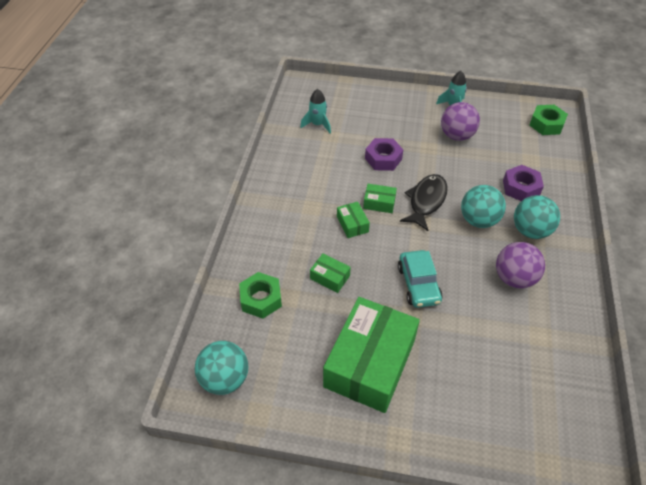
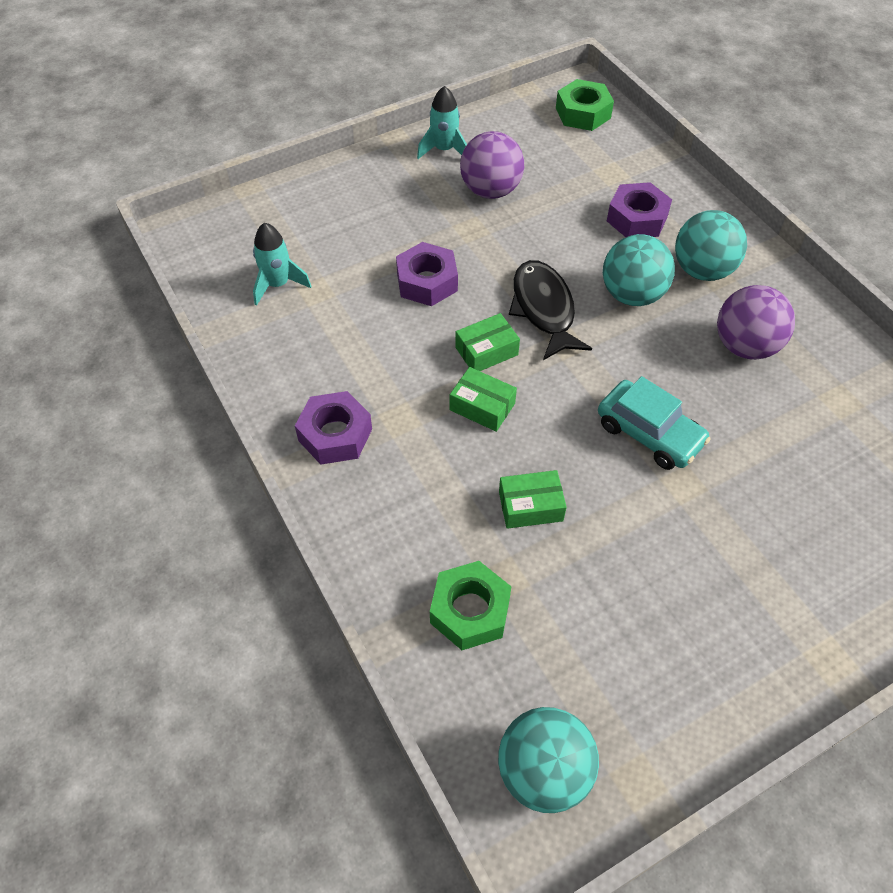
camera: 40 degrees left, 5 degrees up
(279, 197) = (335, 435): none -> purple nut
(370, 363) = (700, 588): green box -> none

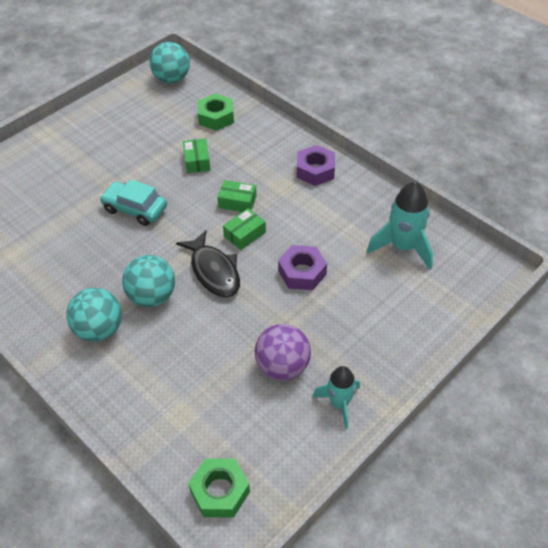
camera: 165 degrees right, 5 degrees down
(278, 284) = (403, 247): turquoise rocket -> turquoise rocket, size x1.56
(530, 506) = (197, 161): green box -> green box turned 75 degrees counterclockwise
(637, 219) = (153, 367): purple nut -> none
(745, 346) = (71, 276): purple ball -> none

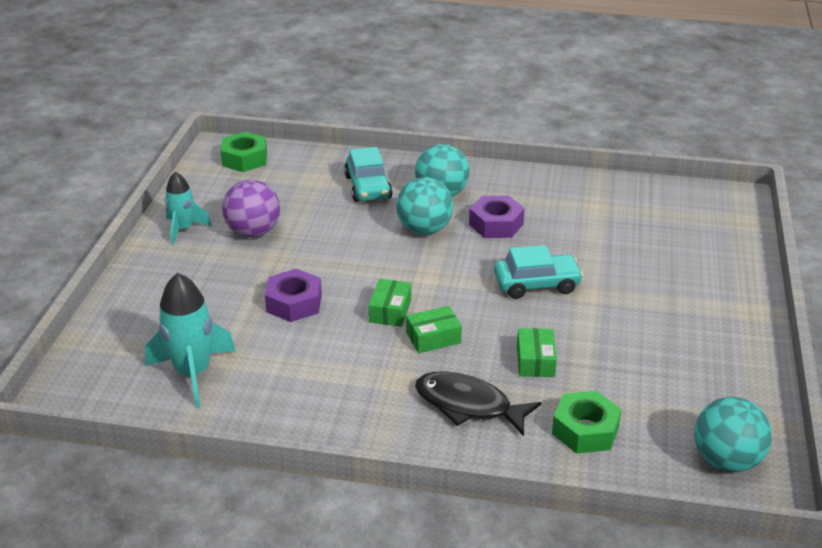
camera: 145 degrees right, 15 degrees down
(146, 373) = (368, 187): none -> turquoise car
(197, 161) = (535, 361): green box -> green box turned 45 degrees clockwise
(214, 271) = (388, 268): black fish -> black fish (468, 405)
(315, 170) = (372, 417): purple nut -> purple nut (496, 224)

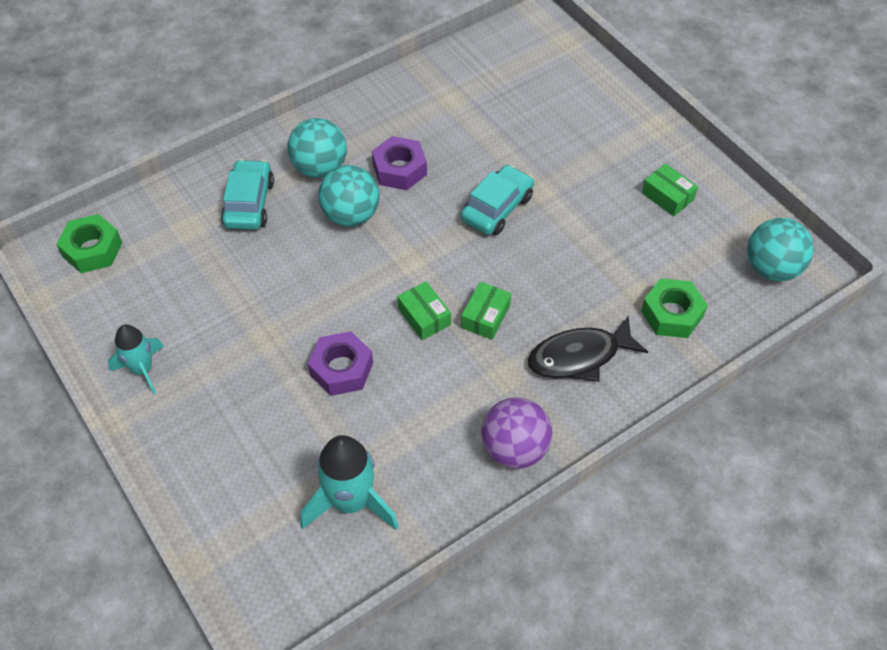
camera: 45 degrees left, 20 degrees up
(253, 232) = (211, 324): purple ball -> purple ball (514, 449)
(368, 187) = (249, 203): turquoise car -> turquoise car turned 120 degrees counterclockwise
(535, 361) = (576, 280): green box -> green box (667, 196)

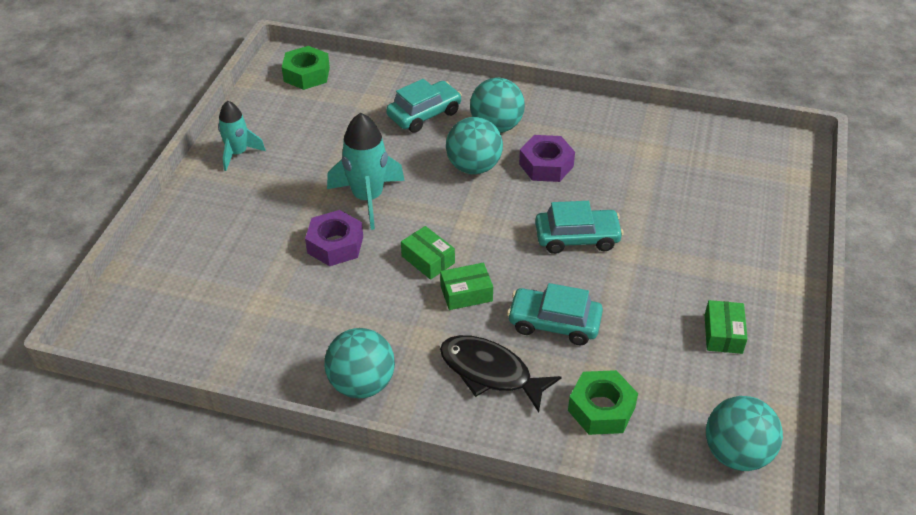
camera: 50 degrees right, 10 degrees down
(350, 502) = (228, 318): turquoise rocket -> turquoise rocket (367, 198)
(424, 316) = (428, 259): green box -> green box turned 60 degrees counterclockwise
(514, 449) = (362, 384): purple ball -> turquoise ball
(568, 284) = (554, 323): none -> turquoise car

